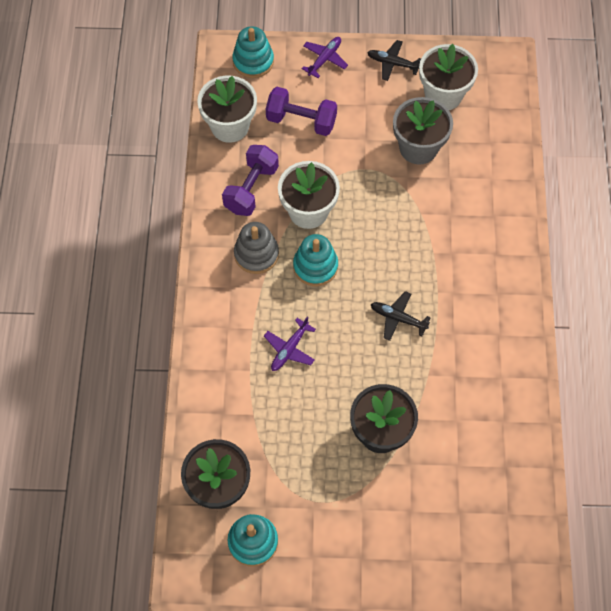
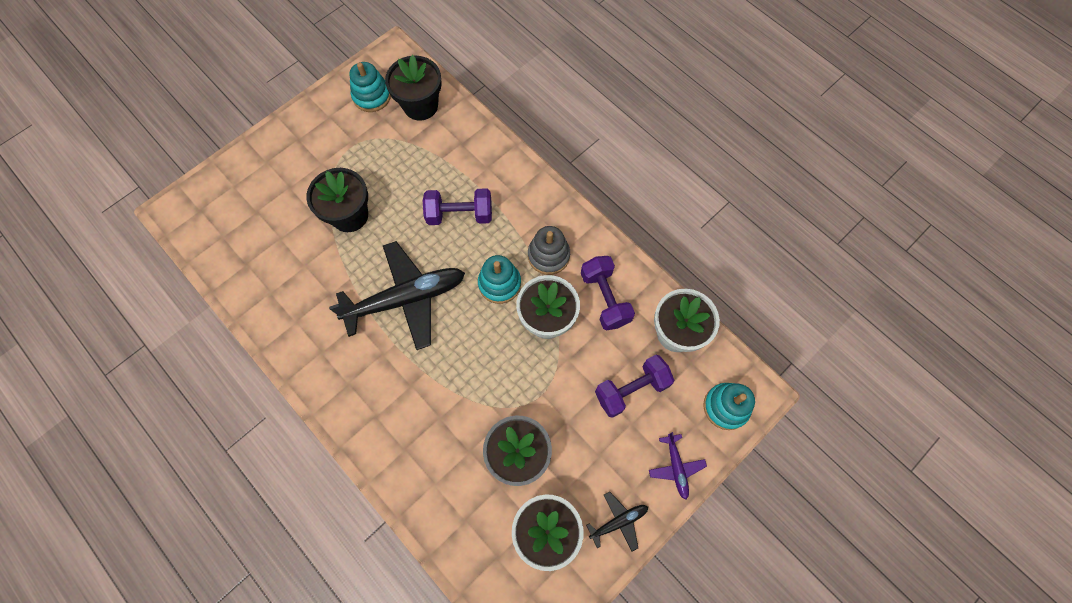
camera: 135 degrees right, 5 degrees up
(290, 349) = (460, 214): purple plane -> purple dumbbell
(398, 318) = (405, 299): black plane -> black plane, size x2.20

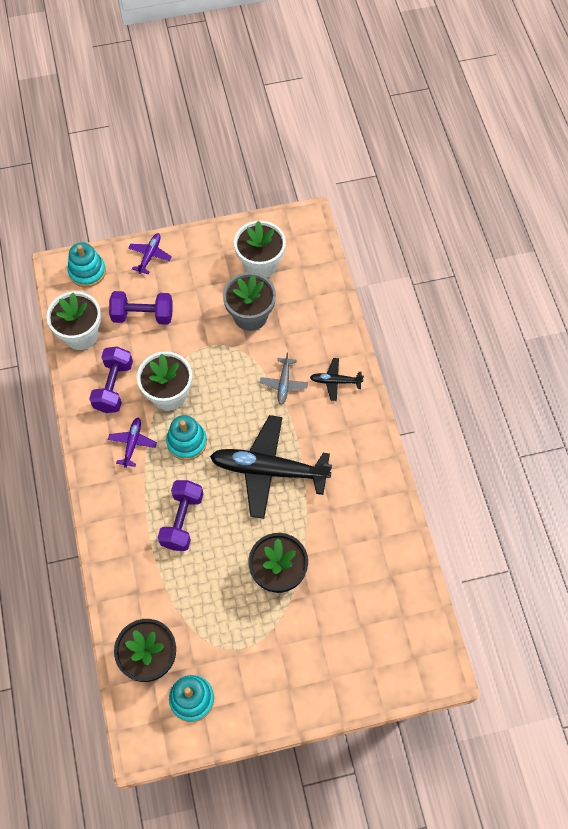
camera: 150 degrees left, 5 degrees down
(438, 395) = (284, 383): none -> grey plane
(460, 214) = (182, 520): purple dumbbell -> purple dumbbell turned 75 degrees clockwise
(548, 255) = (132, 444): grey stacking toy -> purple plane
(618, 521) = (210, 246): black plane -> black plane (335, 381)

